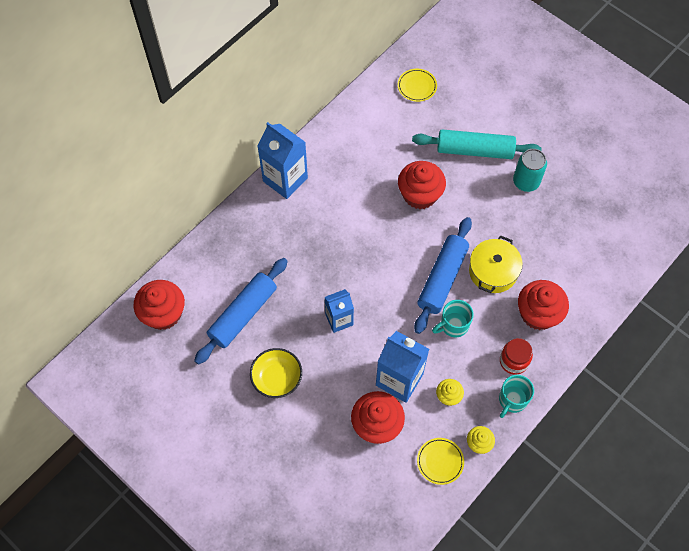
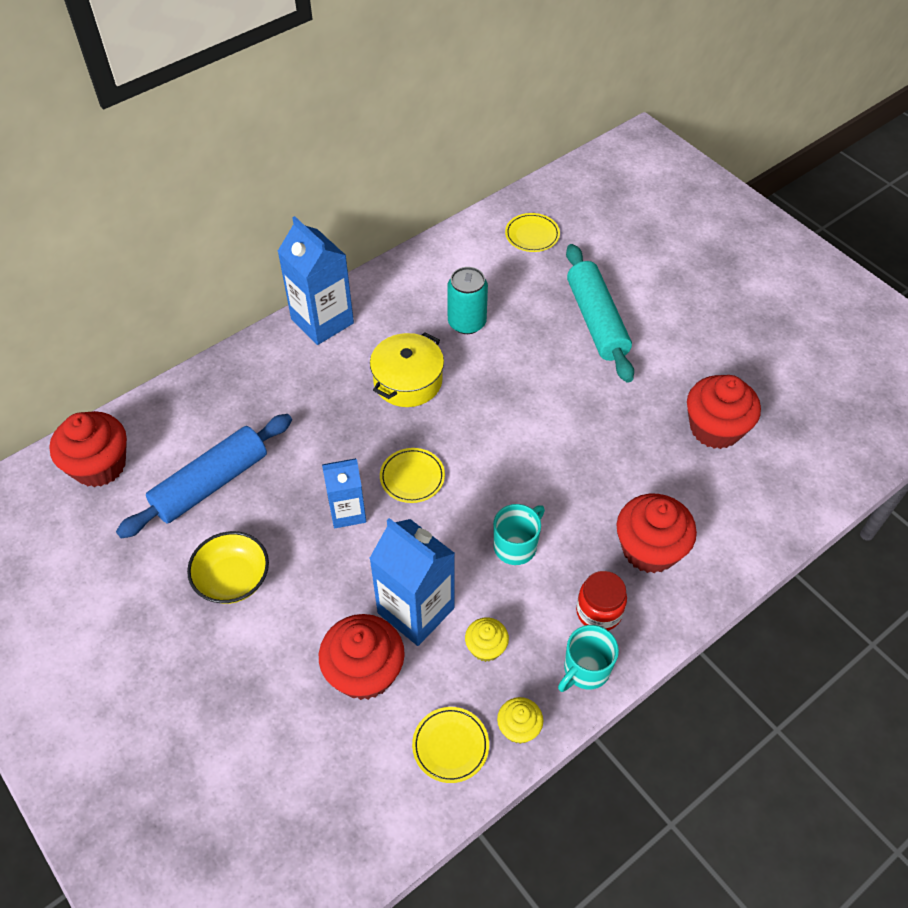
camera: 10 degrees right, 10 degrees down
(375, 288) = (412, 477): none -> yellow plate
(420, 194) = (506, 365): red cupcake -> red cupcake (715, 428)
(442, 279) = (513, 479): blue rolling pin -> none
(453, 325) = (516, 546): turquoise mug -> turquoise mug turned 150 degrees clockwise
(475, 150) = (596, 321): turquoise rolling pin -> turquoise rolling pin turned 60 degrees clockwise
(493, 271) = (591, 480): yellow pot -> yellow pot (408, 381)
(526, 182) = (662, 369): turquoise can -> turquoise can (467, 322)

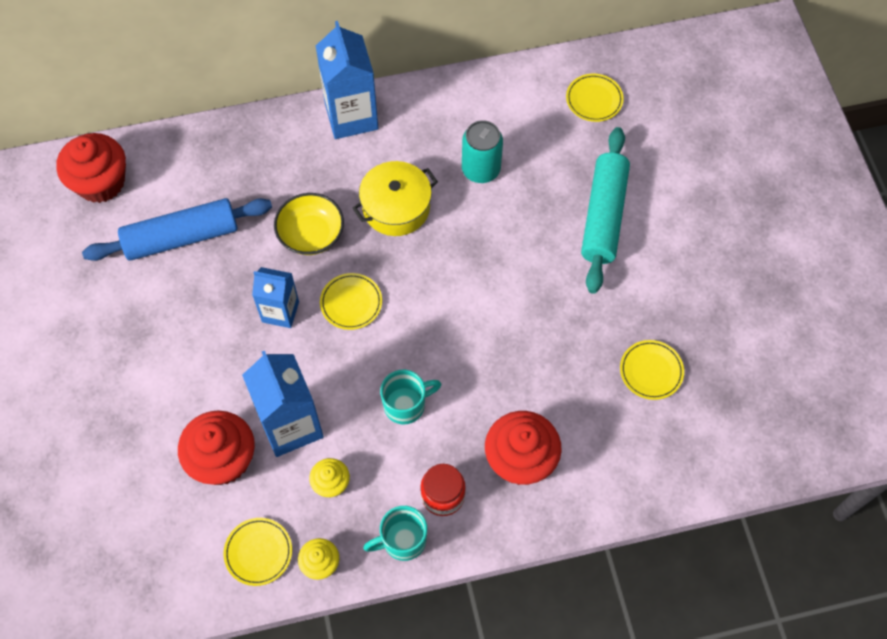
camera: 25 degrees right, 10 degrees up
(233, 579) = (159, 332): yellow bowl -> yellow bowl (311, 234)
(715, 428) = (651, 371): red cupcake -> yellow plate

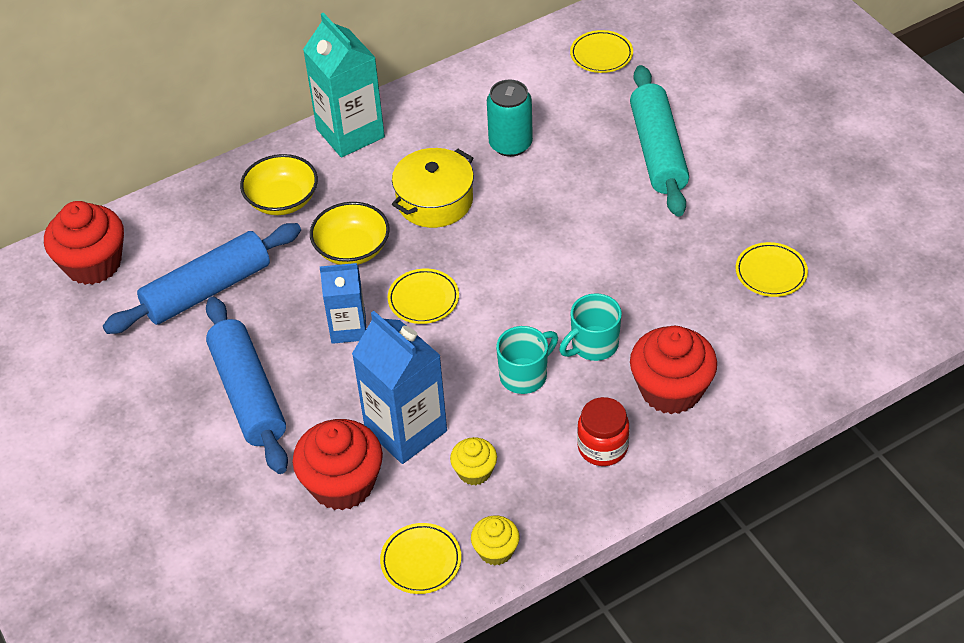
camera: 15 degrees left, 15 degrees down
(179, 349) = (248, 394): none -> blue rolling pin
(272, 167) = (282, 200): none -> yellow bowl
(351, 116) = (350, 133): blue carton -> turquoise carton
(402, 540) = (577, 502): turquoise mug -> turquoise mug (593, 345)

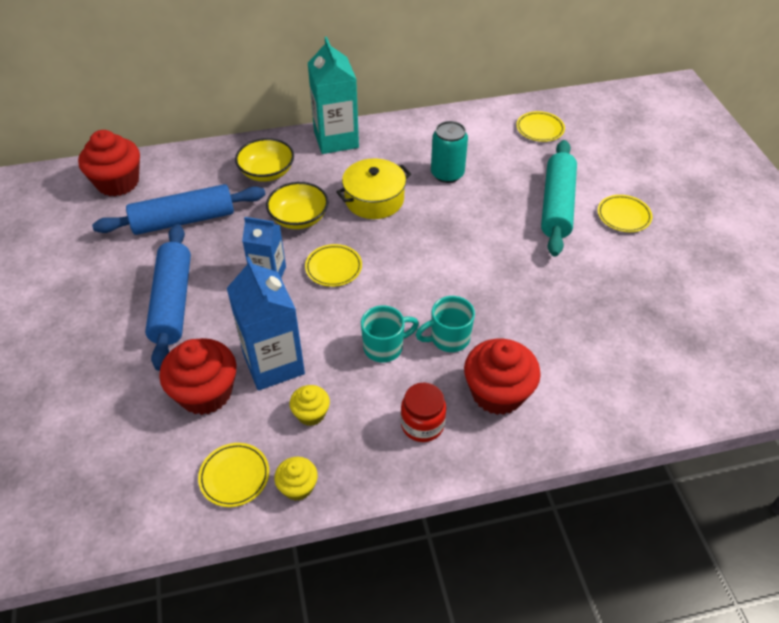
camera: 15 degrees right, 0 degrees up
(771, 272) = (615, 320): yellow plate -> yellow plate (623, 216)

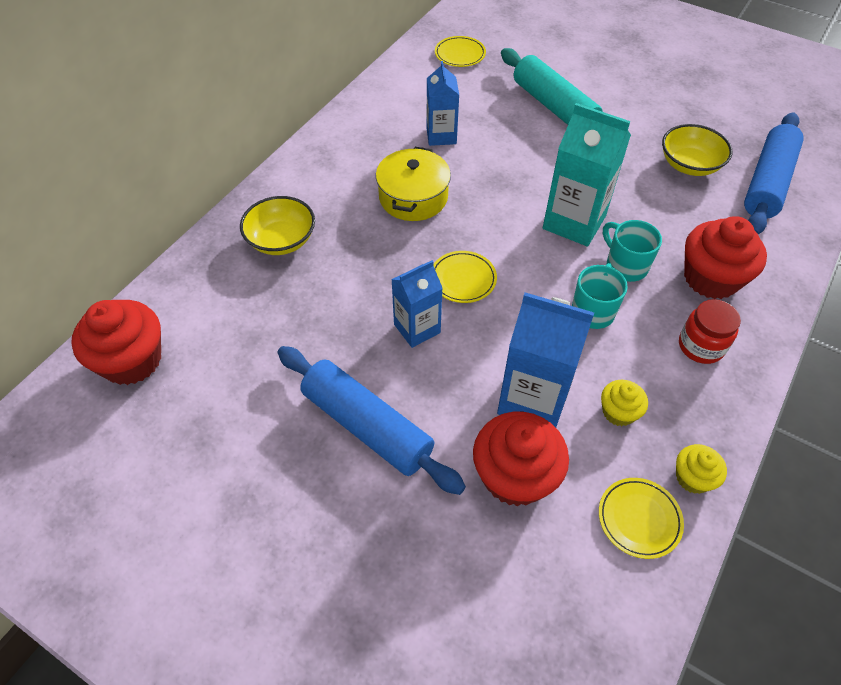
camera: 45 degrees left, 5 degrees up
(183, 220) = (263, 343): blue rolling pin -> blue rolling pin (767, 183)
(299, 218) = (372, 259): yellow bowl -> yellow bowl (689, 165)
(336, 139) = (304, 167): turquoise carton -> turquoise carton (574, 222)
(447, 174) = (441, 136): turquoise can -> blue carton
(448, 338) = (625, 265): turquoise mug -> turquoise mug turned 120 degrees clockwise
(623, 216) = (606, 85): yellow plate -> none

